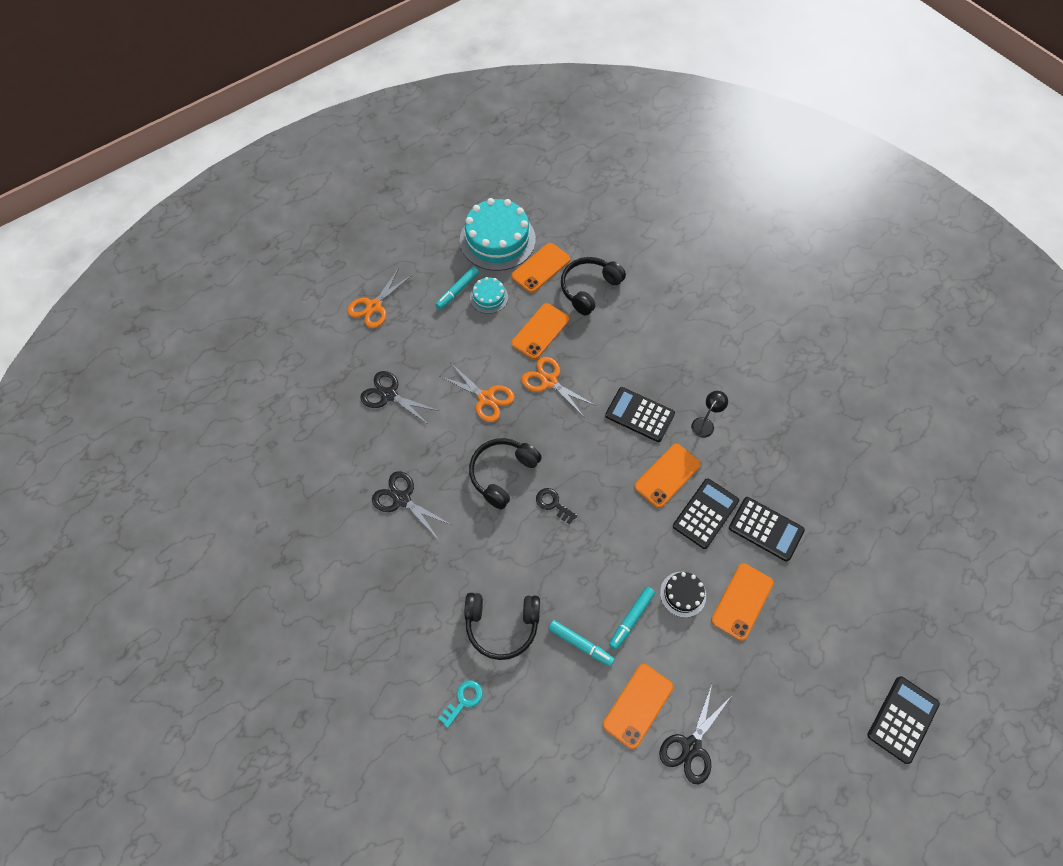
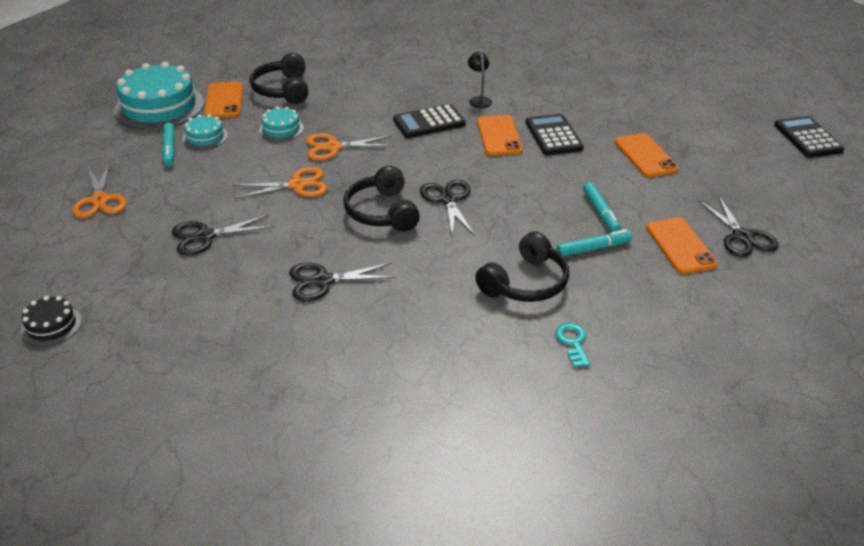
camera: 50 degrees left, 25 degrees down
(540, 331) = (281, 129): orange phone -> turquoise cake
(553, 504) = (448, 200): black key -> black scissors
(683, 594) = (608, 178): black cake -> black cake (51, 326)
(765, 529) = (599, 118): black calculator -> none

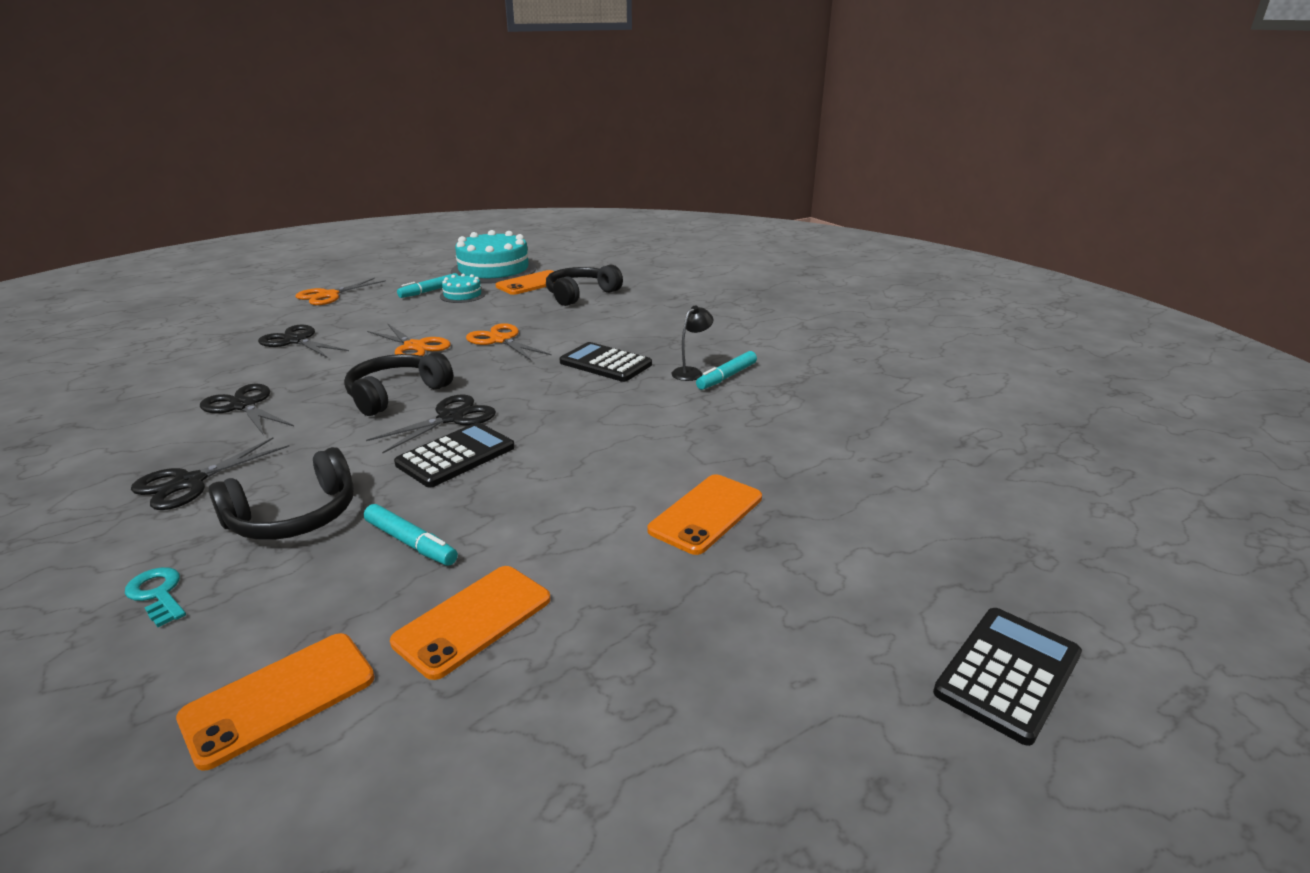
camera: 55 degrees right, 10 degrees down
(51, 326) = (133, 334): black cake -> none
(281, 129) = (509, 313): turquoise cake -> none
(499, 136) = (625, 404): orange phone -> orange phone (279, 698)
(525, 283) = (294, 516): black headphones -> black headphones turned 45 degrees counterclockwise
(553, 136) = (670, 435): black calculator -> black calculator (456, 456)
(573, 342) = (158, 594): turquoise key -> turquoise key turned 90 degrees counterclockwise
(601, 212) = (511, 521): turquoise marker -> turquoise marker (726, 377)
(742, 237) = (555, 684): black scissors -> black scissors (189, 482)

